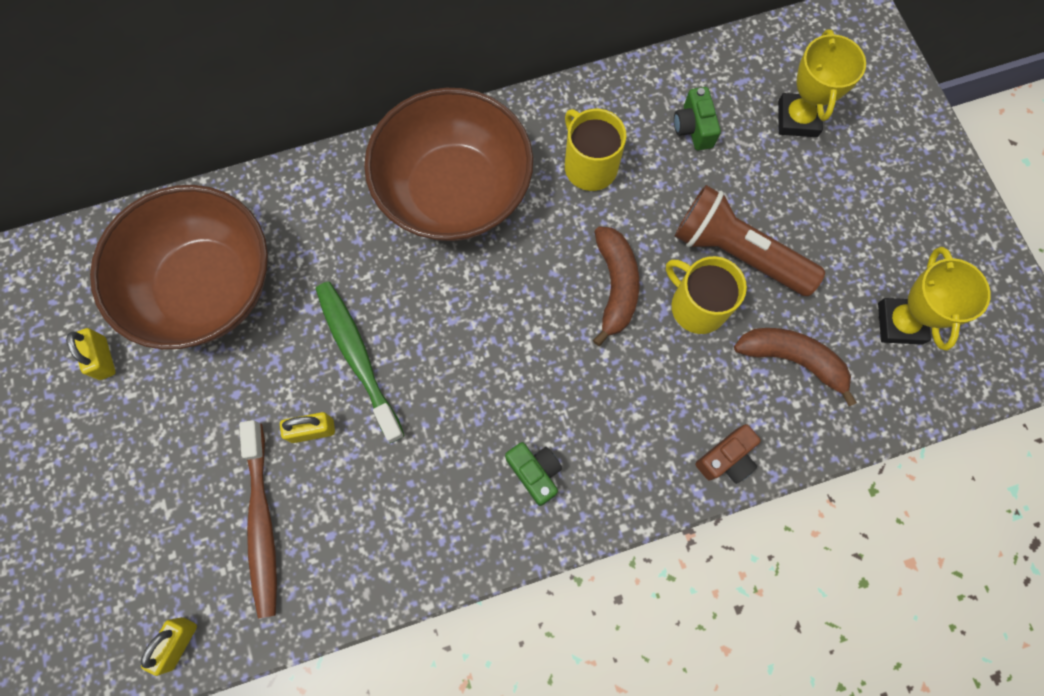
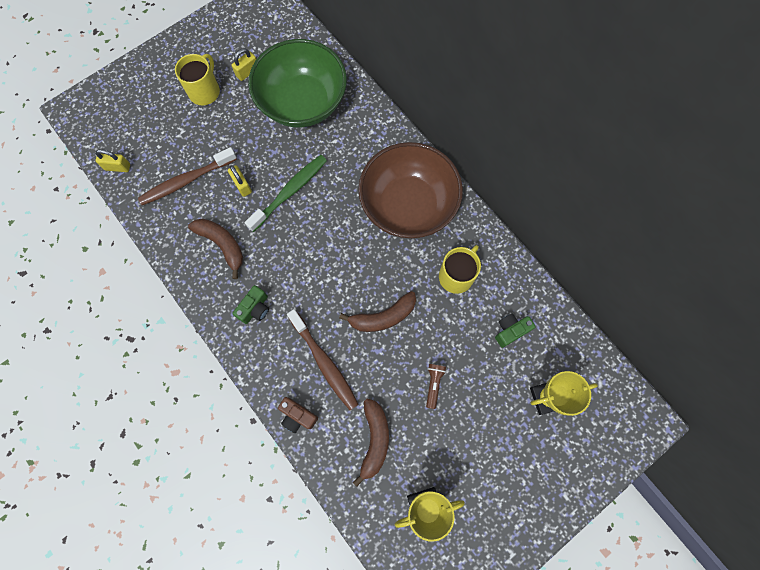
camera: 70 degrees right, 0 degrees up
(206, 287) = (302, 102): brown bowl -> green bowl
(405, 494) = (222, 245): none -> brown banana
(657, 393) = (324, 362): none -> brown toothbrush
(697, 306) = (388, 370): yellow mug -> yellow mug (205, 91)
(737, 252) = (433, 384): brown flashlight -> brown flashlight, size x0.45

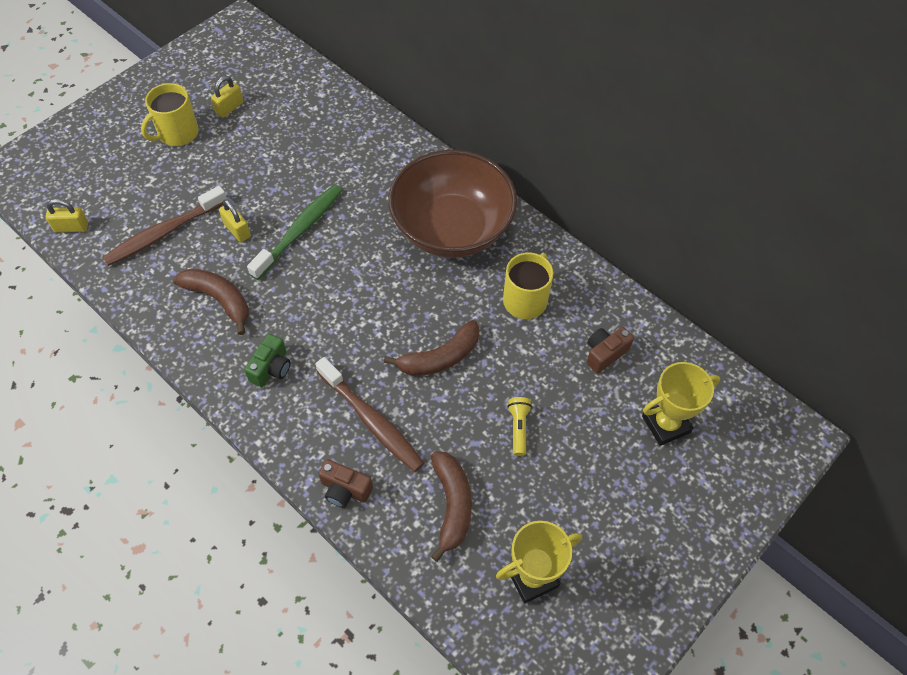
camera: 10 degrees left, 15 degrees down
(205, 91) = (177, 133): yellow mug -> yellow mug turned 150 degrees counterclockwise
(302, 102) = (303, 133): green bowl -> none
(433, 384) = (518, 428): brown flashlight -> yellow flashlight
(510, 331) = (605, 354): green camera -> brown camera

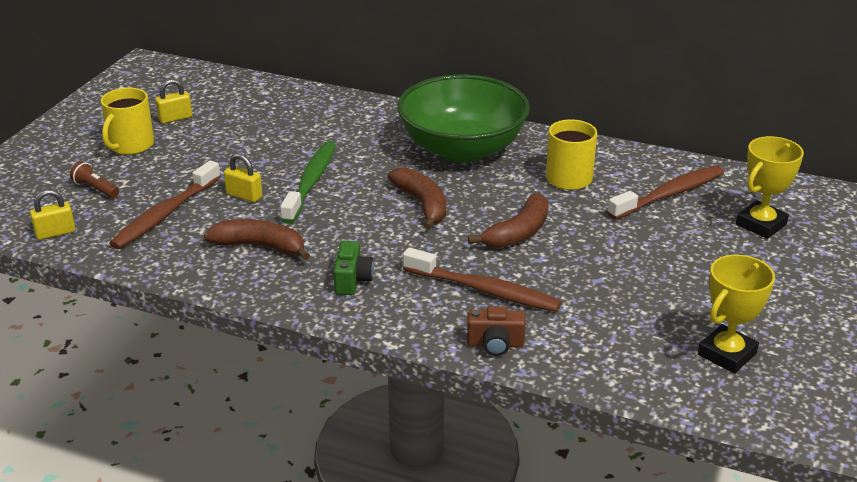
camera: 20 degrees left, 25 degrees down
(125, 182) = (95, 189): none -> brown flashlight
(229, 108) = (175, 118): yellow padlock -> yellow padlock turned 45 degrees clockwise
(452, 228) = (462, 149): brown bowl -> green bowl
(452, 505) = (610, 326): brown banana -> brown banana (422, 204)
(518, 428) = (630, 259): yellow flashlight -> none
(605, 354) = (669, 194): brown camera -> brown toothbrush

